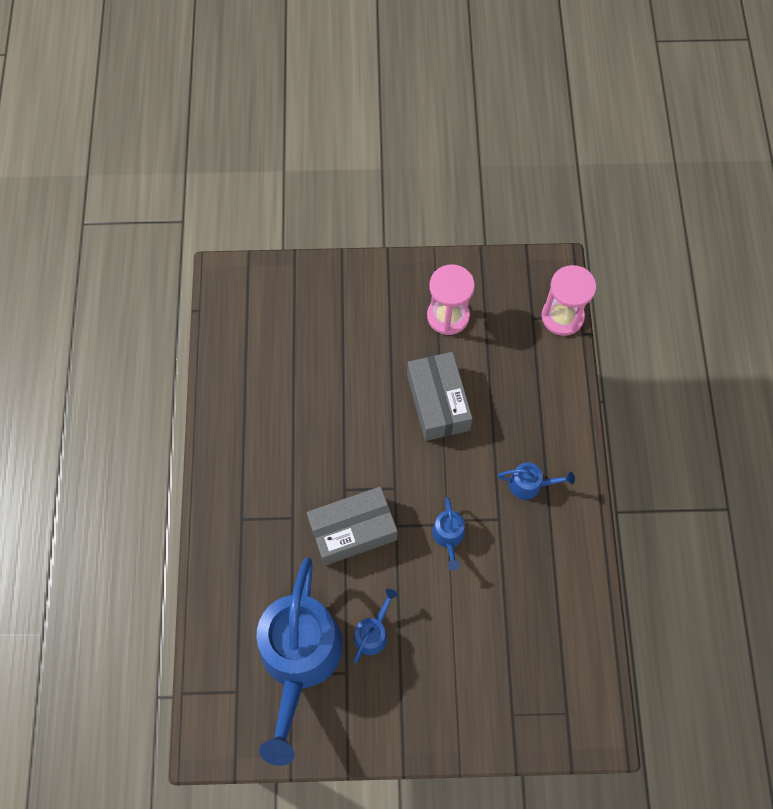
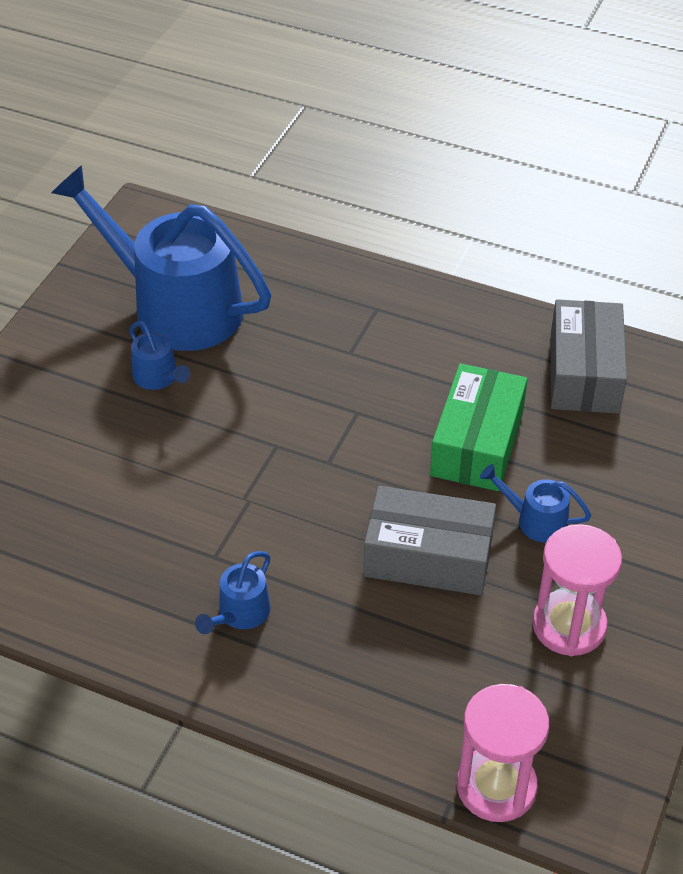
camera: 115 degrees right, 20 degrees down
(337, 409) = (477, 443): none -> green box
(353, 531) = (297, 402): grey box -> grey box (584, 373)
(448, 537) = (226, 493): blue watering can -> blue watering can (535, 520)

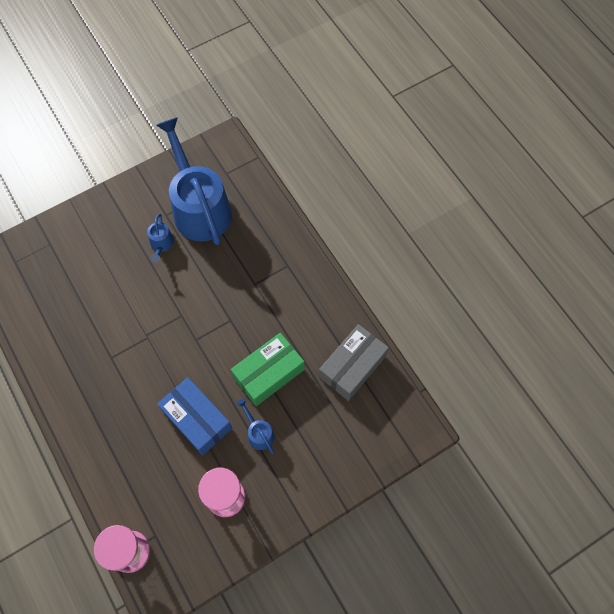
camera: 35 degrees right, 20 degrees up
(240, 614) = (99, 394): blue watering can -> none
(428, 557) = (197, 419): grey box -> blue box

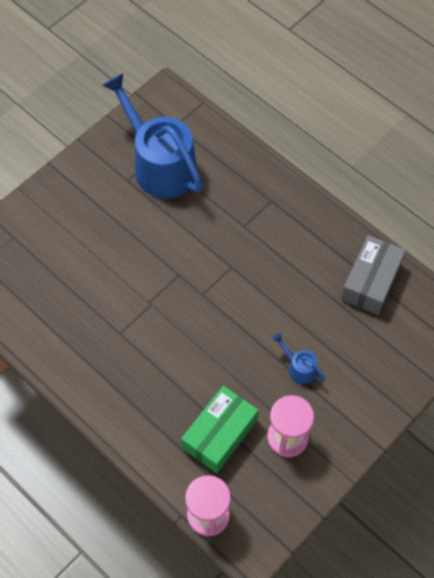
camera: 15 degrees left, 5 degrees down
(161, 244) = (133, 210): blue watering can -> none
(197, 419) = (231, 371): blue box -> none
(268, 373) = (289, 308): green box -> green box (219, 434)

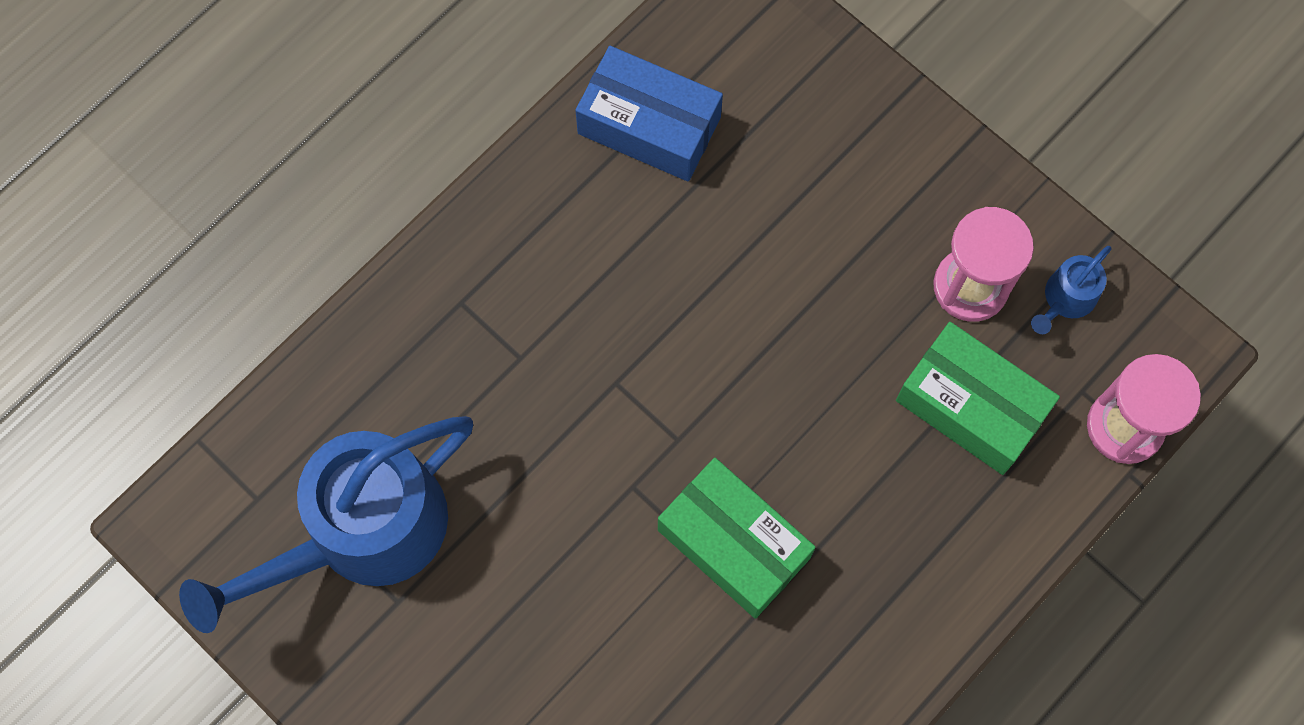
camera: 90 degrees left, 10 degrees up
(149, 318) = (733, 544): none -> green box
(299, 368) = (832, 262): blue watering can -> blue watering can (1066, 299)
(370, 281) = (649, 126): grey box -> blue box

